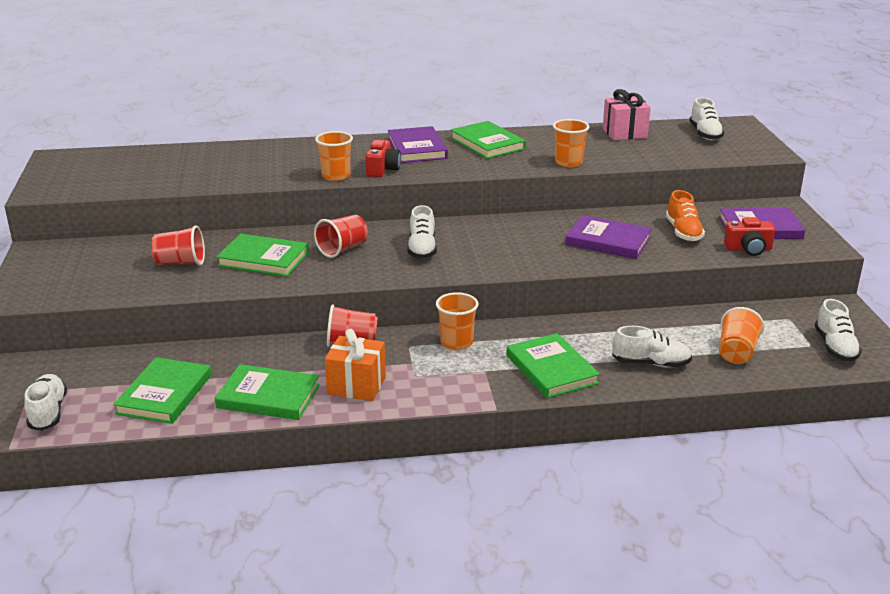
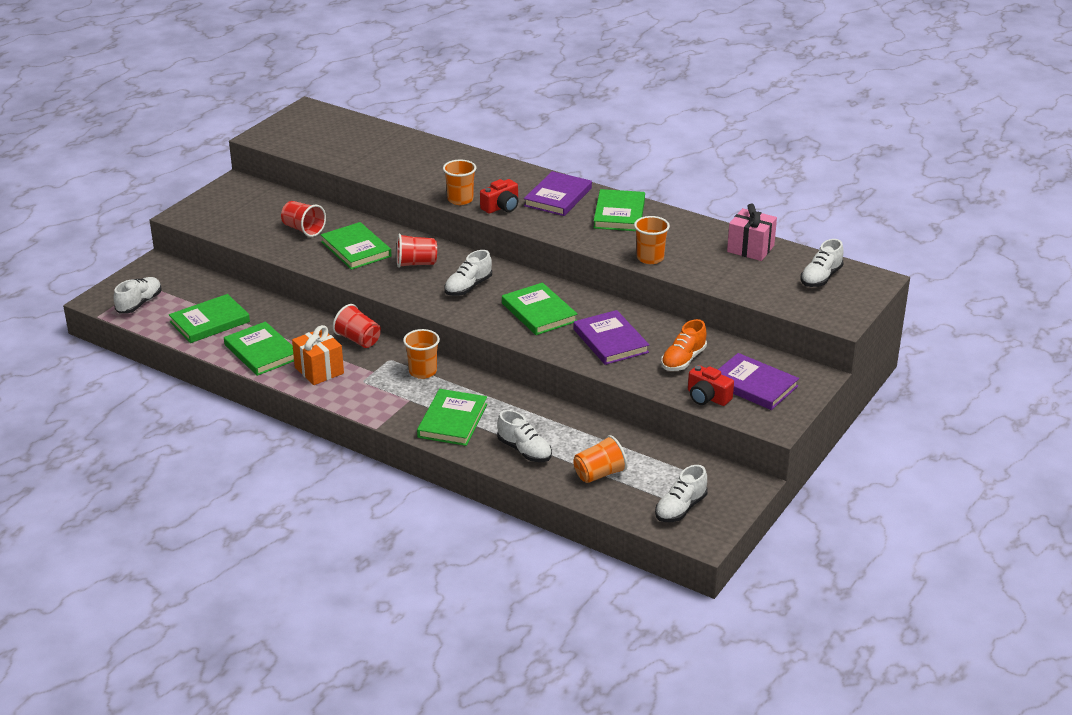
camera: 40 degrees right, 5 degrees up
(515, 244) = (539, 312): none -> green book

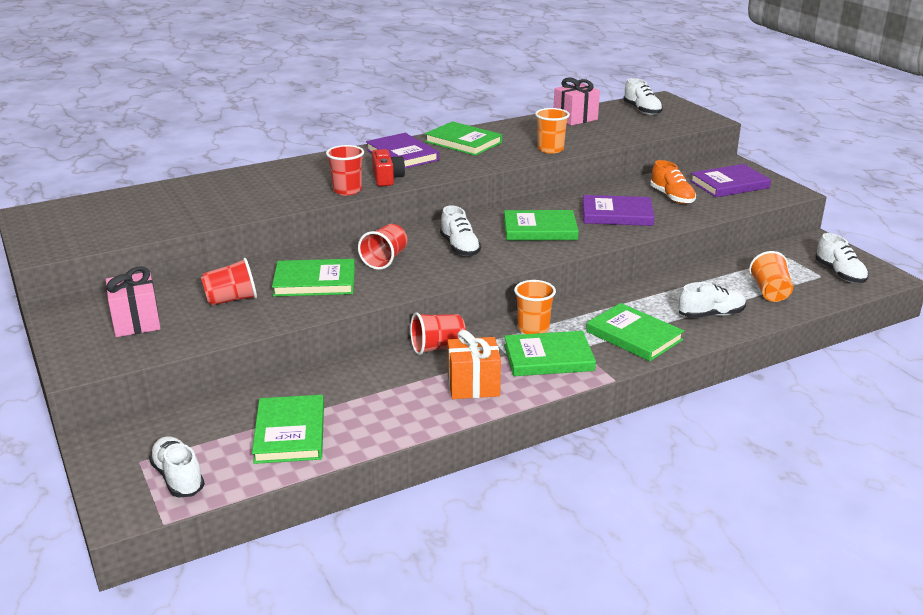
camera: 60 degrees left, 5 degrees down
(247, 210) = (136, 322): none -> pink gift
(261, 352) = (397, 413): green book -> green book (548, 358)
(460, 199) = (347, 190): orange cup -> red cup
(707, 397) = (735, 203): red camera -> none

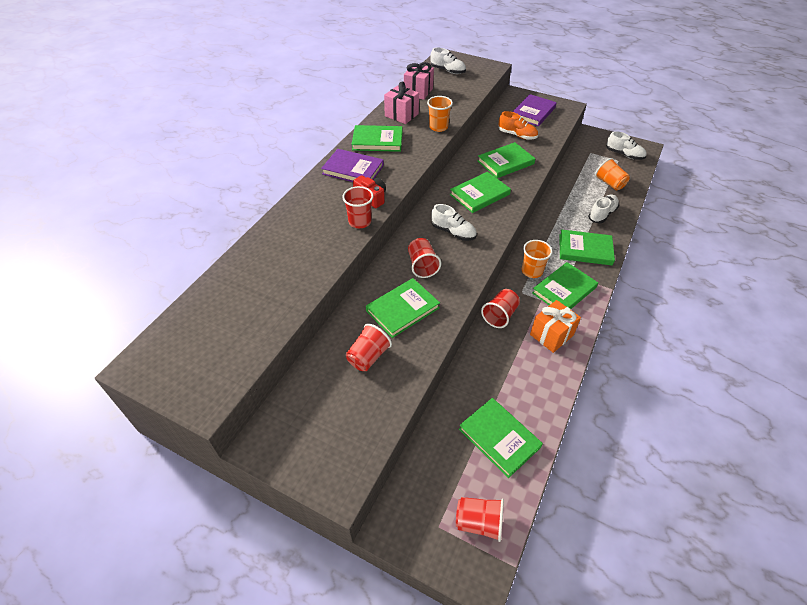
camera: 35 degrees left, 20 degrees up
(136, 322) = (328, 417): pink gift -> pink gift (401, 115)
(178, 478) = (479, 522): white shoe -> red cup
(617, 214) = (505, 162): purple book -> green book

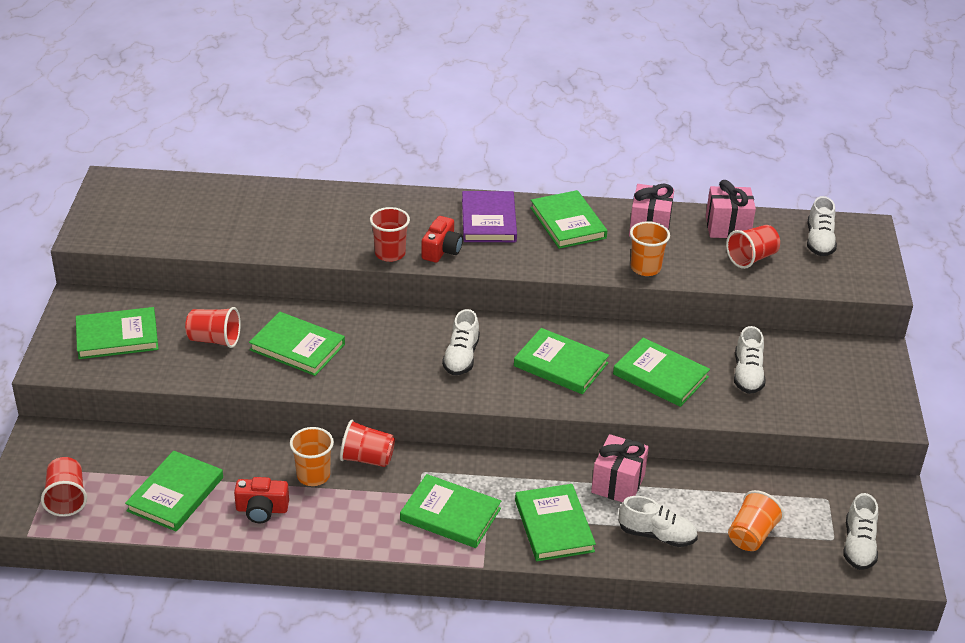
camera: 65 degrees right, 10 degrees down
(328, 424) = (117, 336): none -> green book
(422, 266) = (380, 345): red cup -> red cup (751, 258)
(517, 135) = (747, 374): orange shoe -> white shoe
(532, 271) = (471, 475): orange cup -> orange cup (313, 475)
(532, 386) = (262, 509): none -> red camera
(533, 112) = (835, 381): purple book -> none
(551, 335) = (357, 514): orange gift -> none
(558, 215) = (618, 483): none -> pink gift

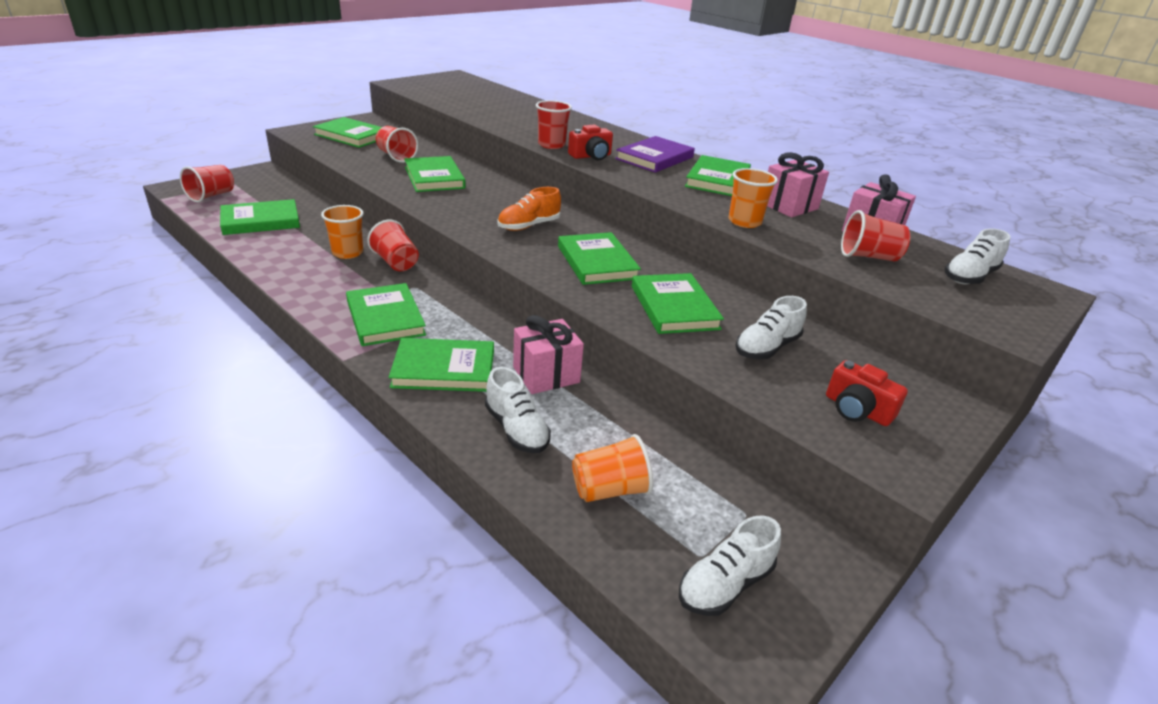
camera: 40 degrees right, 5 degrees down
(262, 509) = (285, 251): red camera -> red camera (857, 409)
(461, 357) = (529, 226): white shoe -> orange shoe
(554, 526) = (444, 369): green book -> green book turned 60 degrees clockwise

